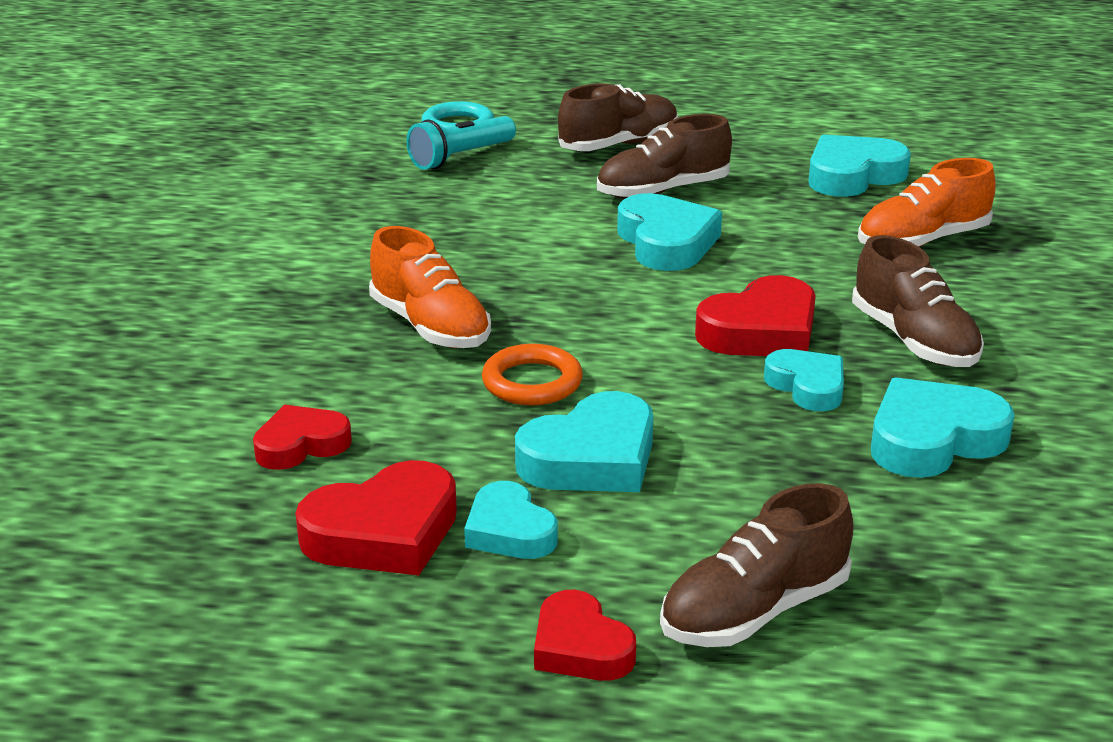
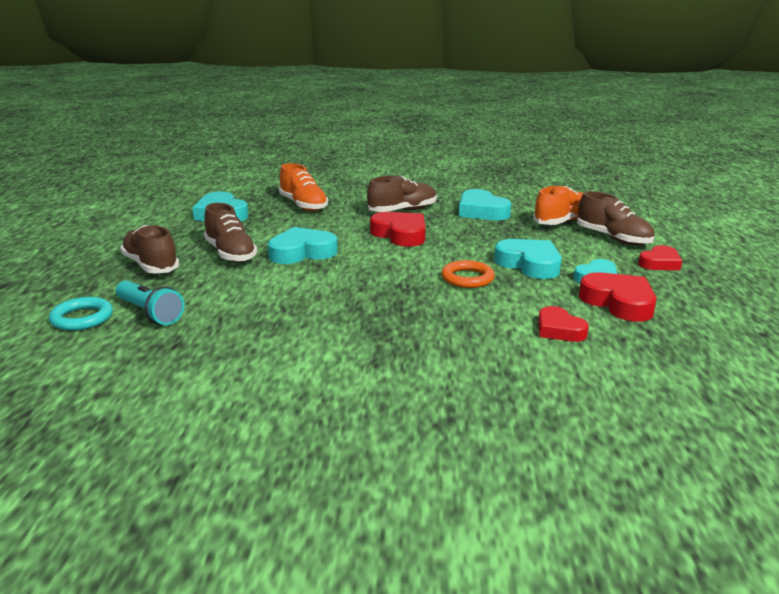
camera: 95 degrees left, 5 degrees down
(430, 327) = (415, 306): orange shoe -> orange shoe (562, 221)
(807, 386) = (448, 228): turquoise heart -> none

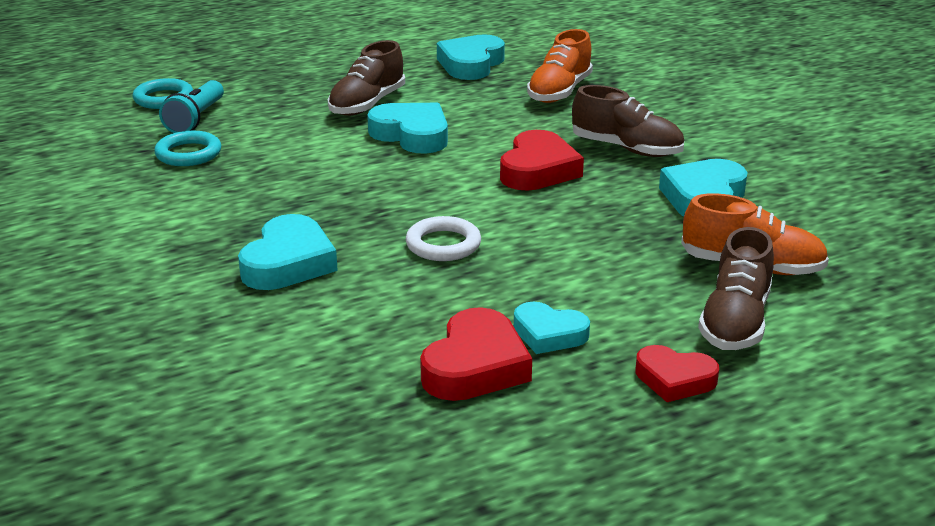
camera: 60 degrees right, 5 degrees up
(151, 265) = (298, 83): brown shoe -> none
(213, 328) = (188, 154): none -> turquoise ring
(467, 278) = (443, 244): orange ring -> white ring
(529, 264) = (539, 275): turquoise heart -> turquoise heart (288, 262)
(559, 330) = (345, 336): red heart -> none

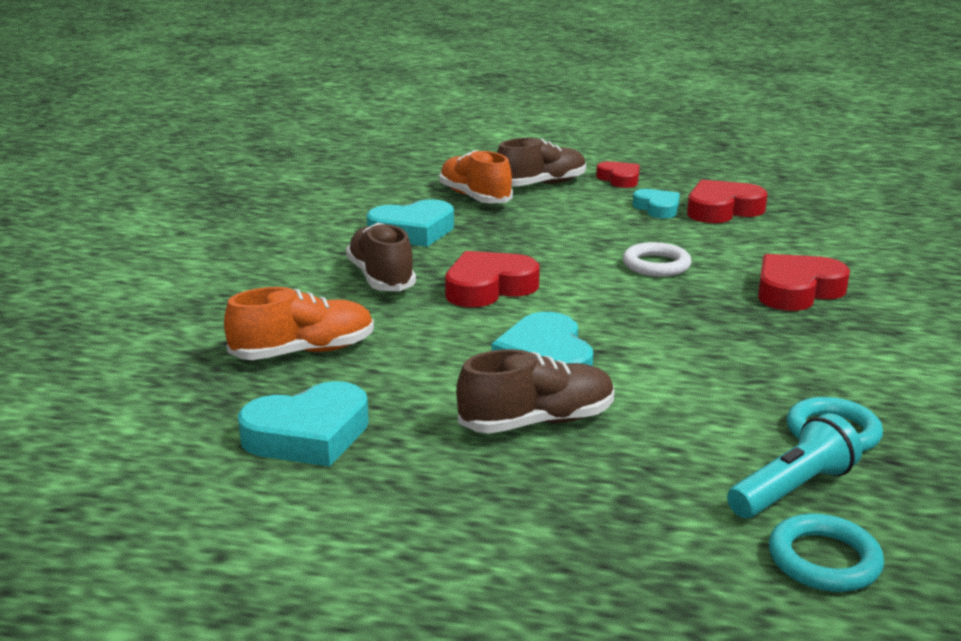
camera: 140 degrees left, 5 degrees down
(288, 262) = (796, 291): turquoise heart -> red heart

